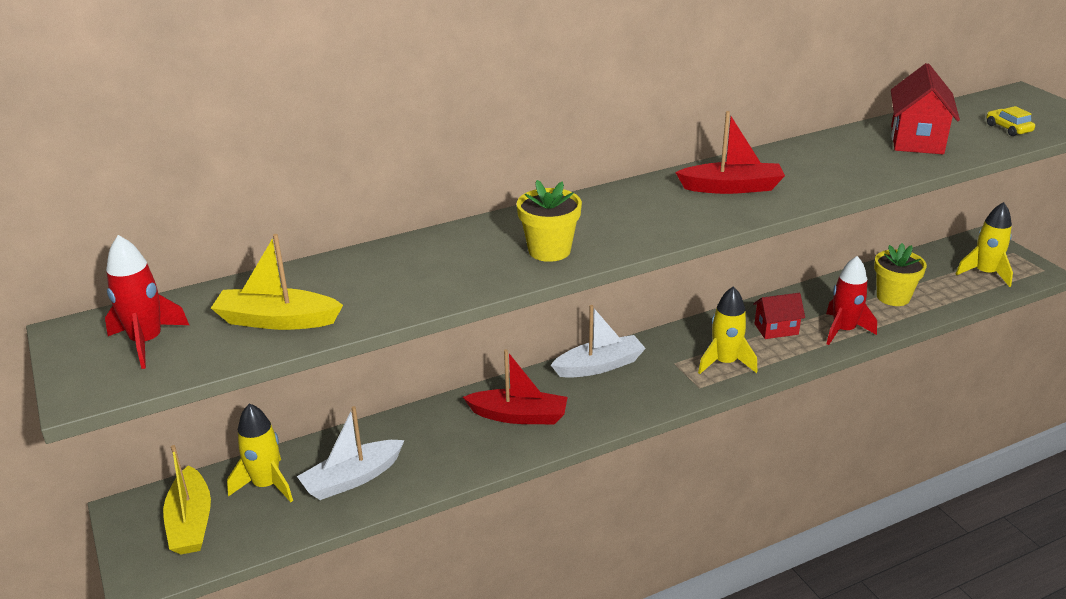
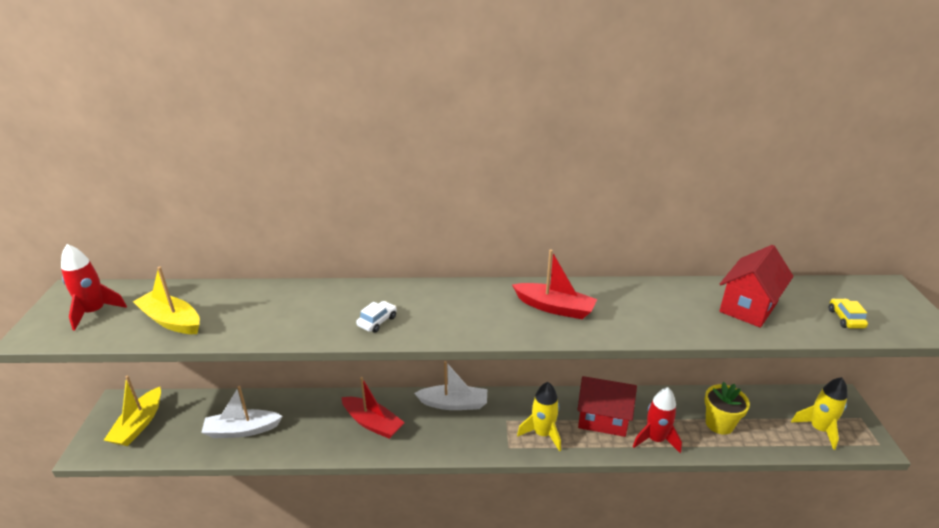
camera: 25 degrees right, 0 degrees up
(266, 485) = (195, 415): yellow rocket -> none
(549, 250) = (377, 321): yellow flower pot -> white car
(776, 329) = (602, 419): red house -> red house, size x1.60

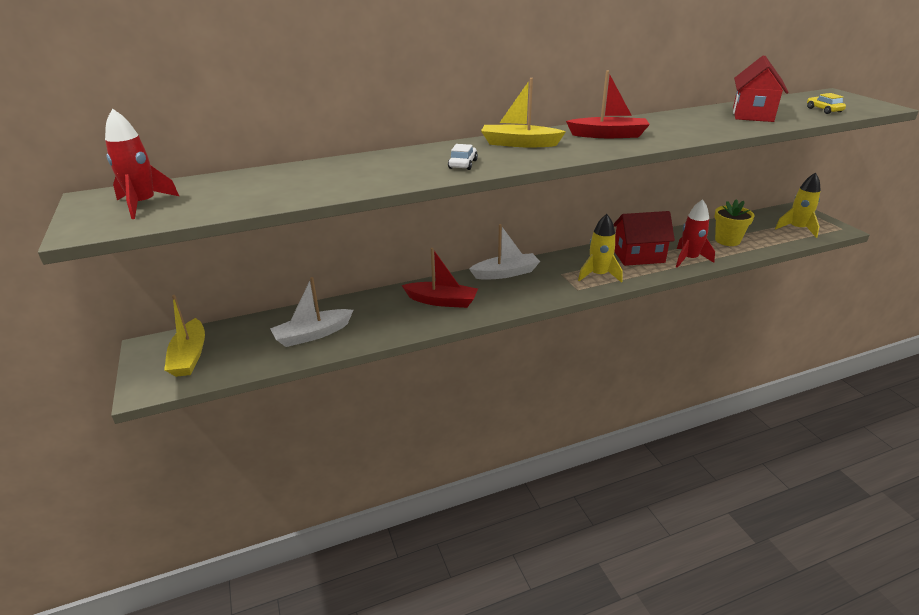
camera: 20 degrees left, 0 degrees up
(171, 320) = (245, 195): yellow boat -> yellow boat (519, 144)

